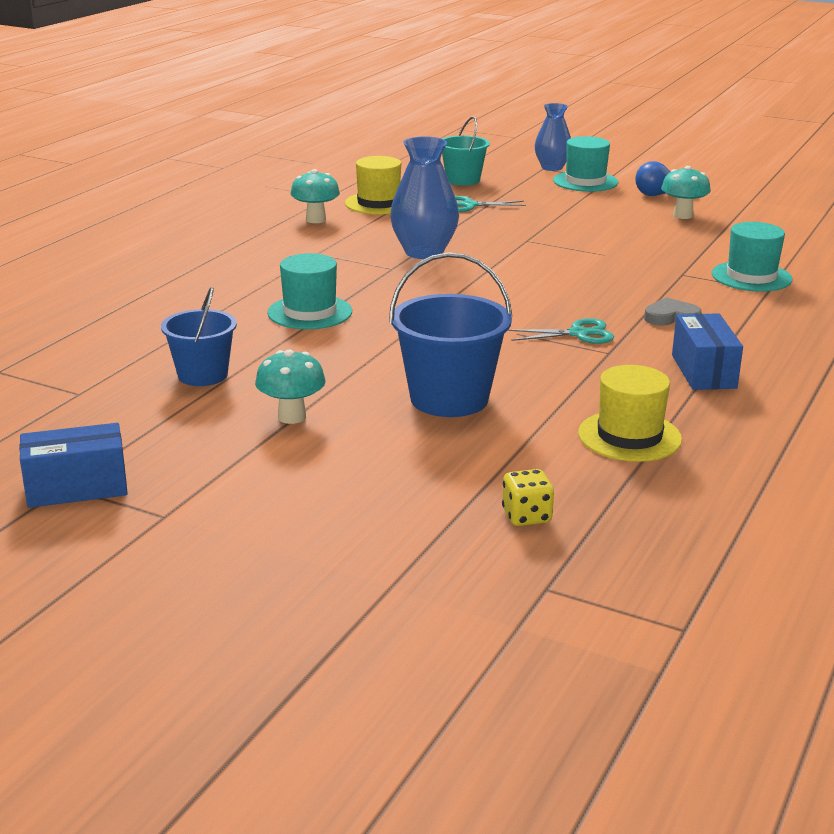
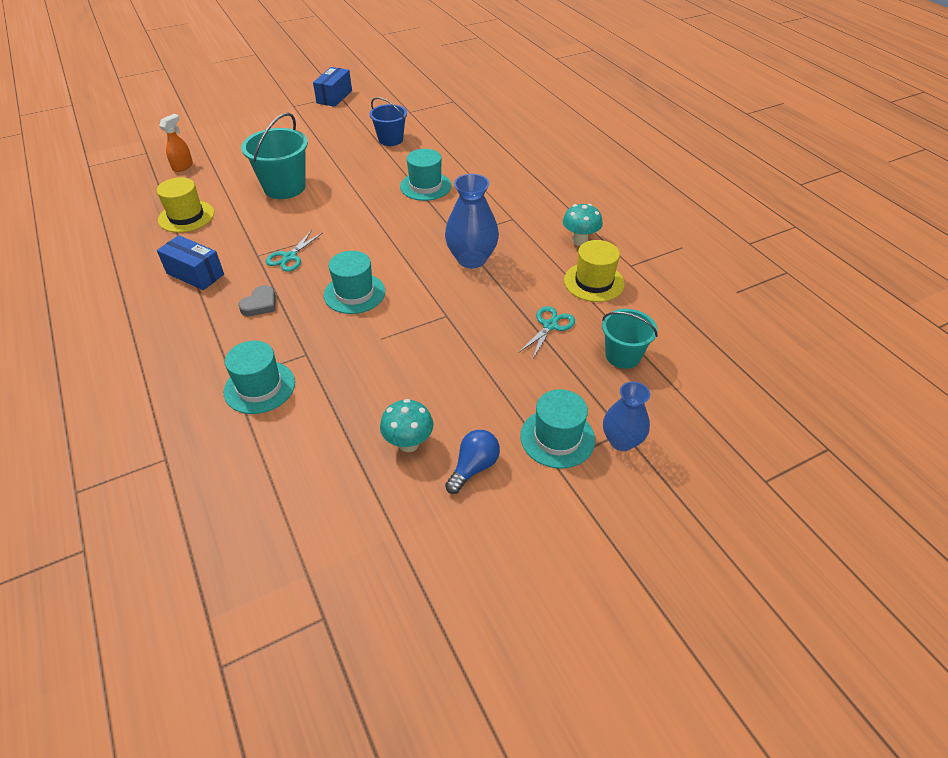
camera: 125 degrees right, 20 degrees up
(292, 417) = (325, 147): turquoise mushroom -> none
(449, 399) = (284, 187): blue bucket -> turquoise bucket
(526, 516) = (183, 166): yellow dice -> orange spray bottle
(571, 283) = (354, 293): none -> turquoise hat

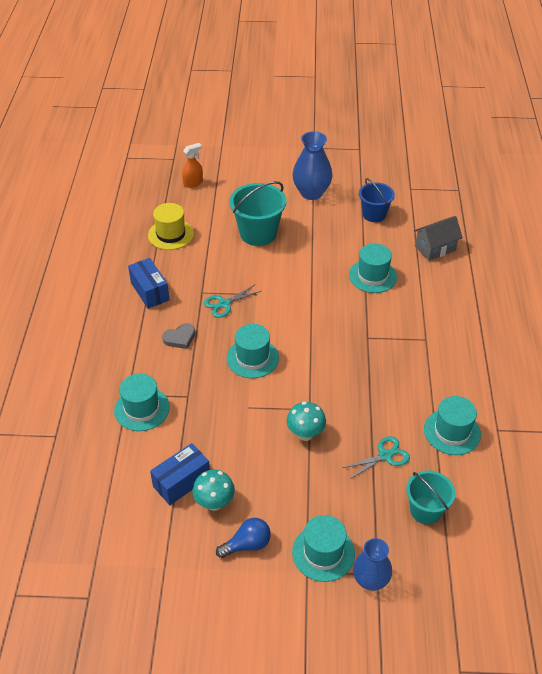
camera: 30 degrees right, 0 degrees up
(334, 97) = (354, 149): blue box -> blue box (181, 482)
(466, 148) = (435, 248): none -> grey house
(471, 259) = (364, 365): blue vase -> blue vase (311, 193)
(579, 241) = (469, 386): turquoise mushroom -> turquoise mushroom (305, 434)
(594, 282) = (452, 432): yellow hat -> turquoise hat

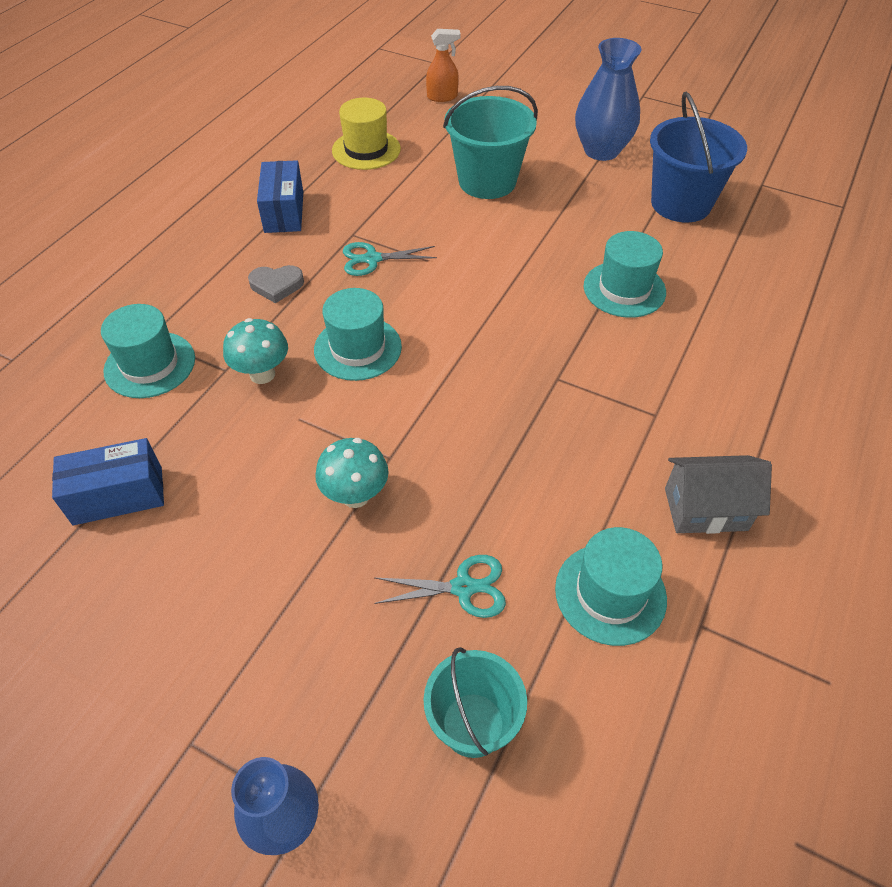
camera: 25 degrees right, 5 degrees up
(214, 503) = (138, 551): turquoise mushroom -> turquoise mushroom (262, 374)
(247, 544) = (133, 645): blue light bulb -> none
(323, 553) = (241, 721): turquoise hat -> none
(374, 214) = (680, 204): blue bucket -> blue bucket, size x1.54
(435, 248) = (754, 279): grey house -> grey house (705, 509)

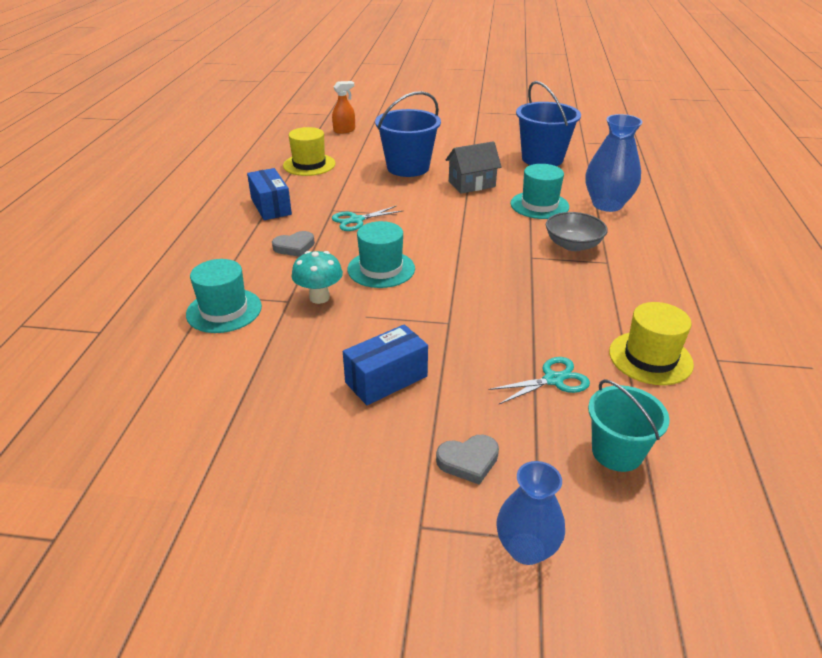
camera: 20 degrees left, 15 degrees down
(118, 495) = (252, 393): blue box -> blue box (386, 379)
(293, 673) = (468, 461): none -> grey heart
(355, 496) = (439, 349): turquoise mushroom -> none
(487, 181) = (408, 167): turquoise bucket -> blue bucket
(601, 150) = (472, 141): blue vase -> blue vase (607, 204)
(610, 593) = (650, 358): turquoise hat -> yellow hat
(627, 372) = (573, 245): none -> grey bowl
(705, 509) = (674, 301): grey house -> grey house (472, 184)

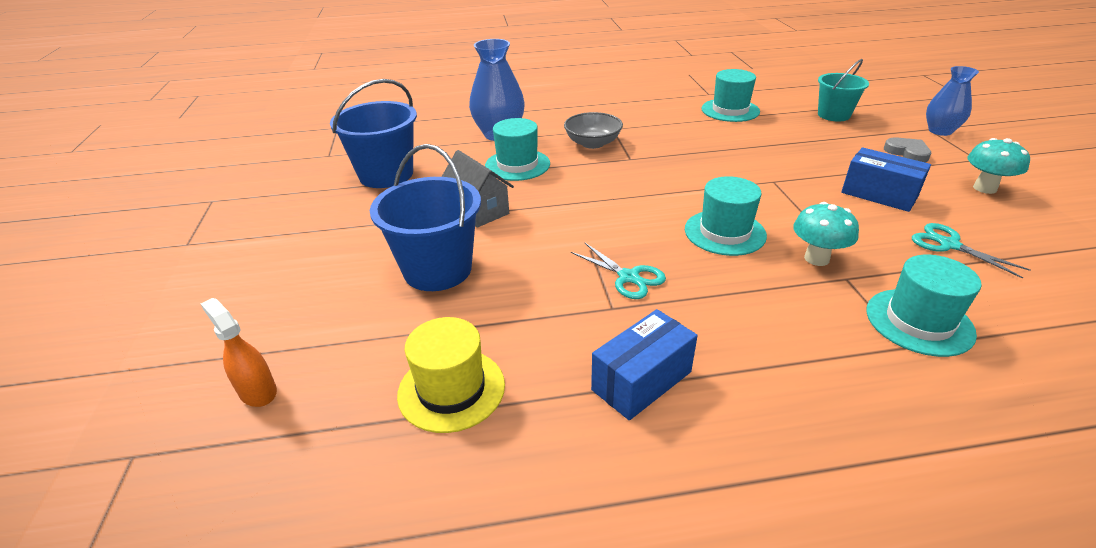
camera: 105 degrees left, 0 degrees up
(294, 247) = (736, 311): grey heart -> none
(350, 475) = (984, 188): none -> turquoise mushroom
(553, 380) = (792, 136): turquoise scissors -> turquoise scissors (949, 245)
(650, 358) = (730, 110): yellow hat -> turquoise hat

